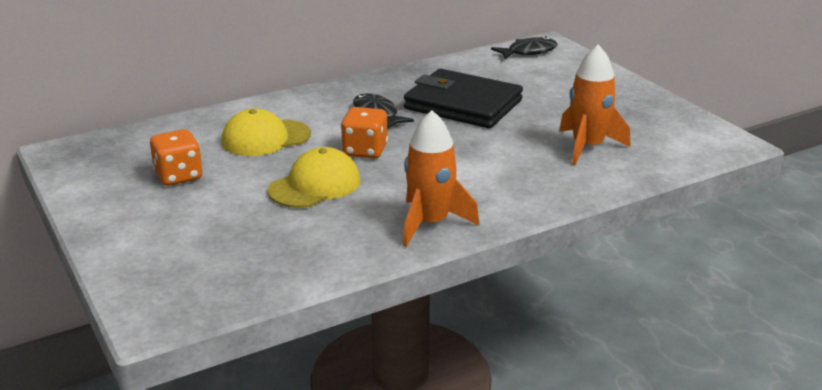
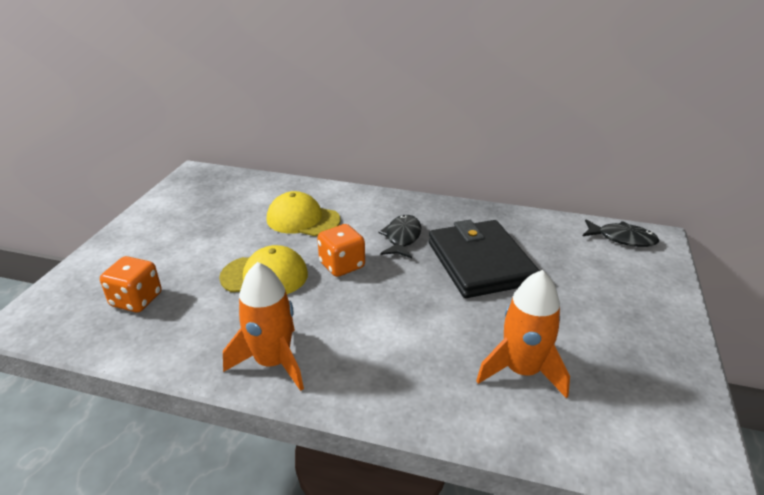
camera: 45 degrees right, 5 degrees up
(178, 176) = (212, 222): orange dice -> orange dice (136, 300)

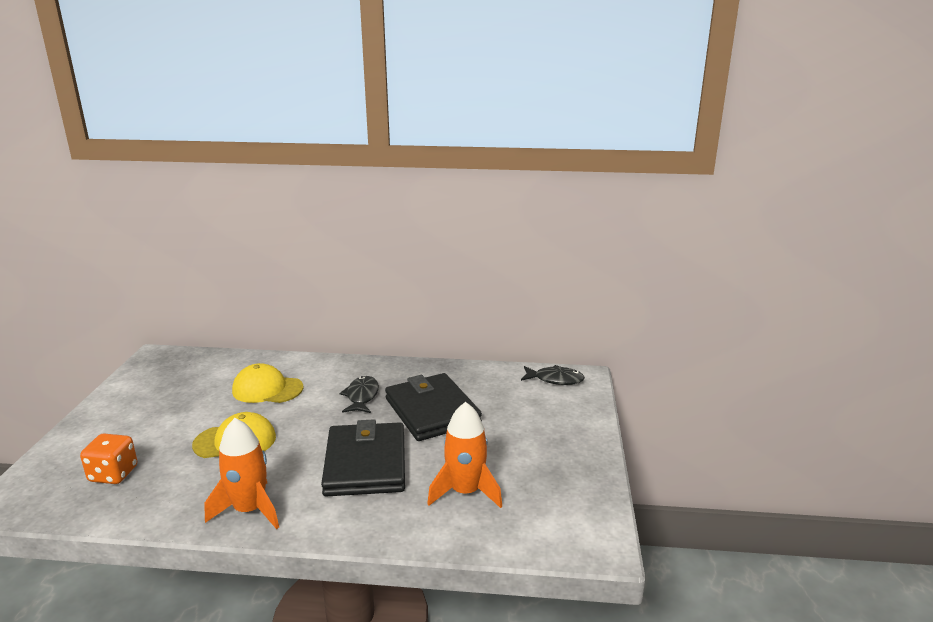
camera: 10 degrees left, 10 degrees down
(342, 265) = (307, 425): orange dice -> none
(404, 319) = (366, 464): none -> black wallet

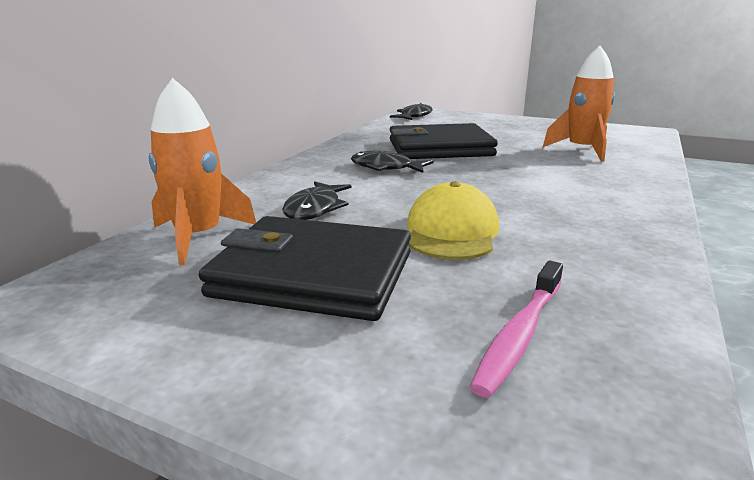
camera: 70 degrees left, 0 degrees up
(113, 474) = (520, 334): orange dice -> pink toothbrush
(250, 510) = (622, 227): orange rocket -> orange rocket (199, 237)
(267, 389) = (315, 209): yellow cap -> black fish
(366, 464) = (530, 175): black wallet -> black wallet (313, 274)

